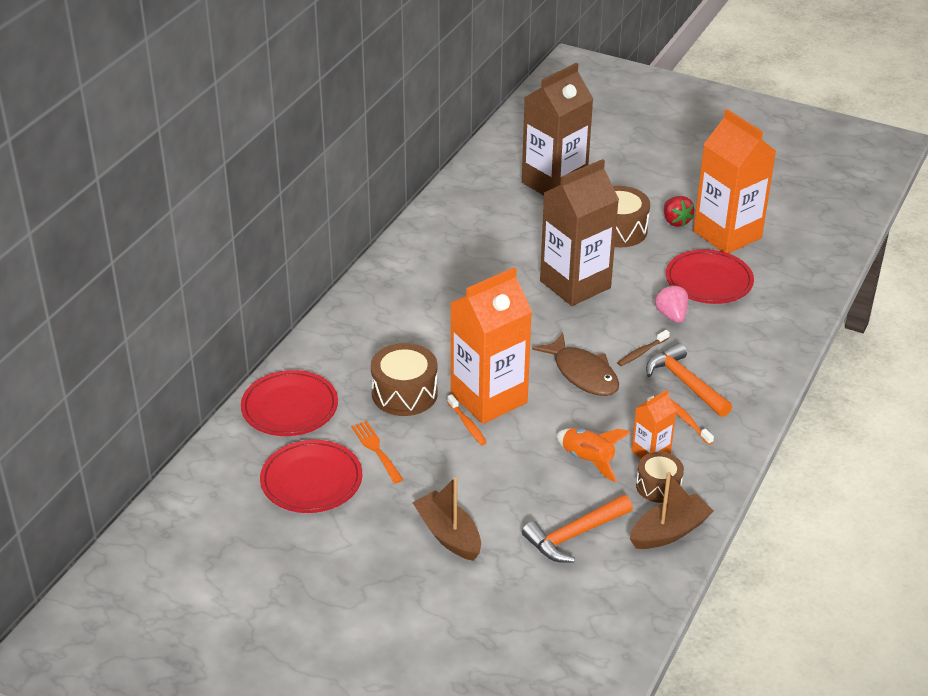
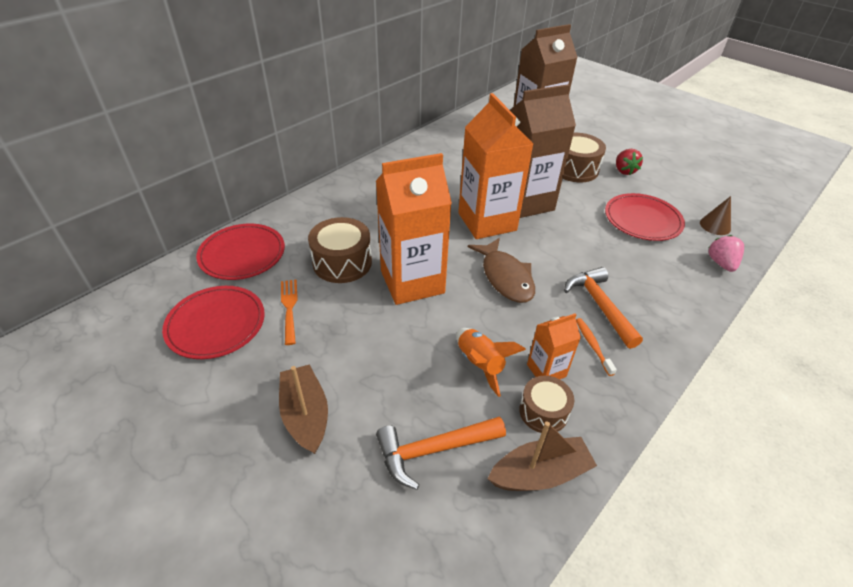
camera: 15 degrees right, 5 degrees up
(467, 424) = (381, 302): orange toothbrush -> none
(641, 352) = (566, 269): brown toothbrush -> none
(671, 315) = (602, 242): pink strawberry -> pink strawberry (721, 263)
(727, 234) = (666, 187): orange carton -> orange carton (487, 222)
(786, 272) = (715, 225): none -> brown cone

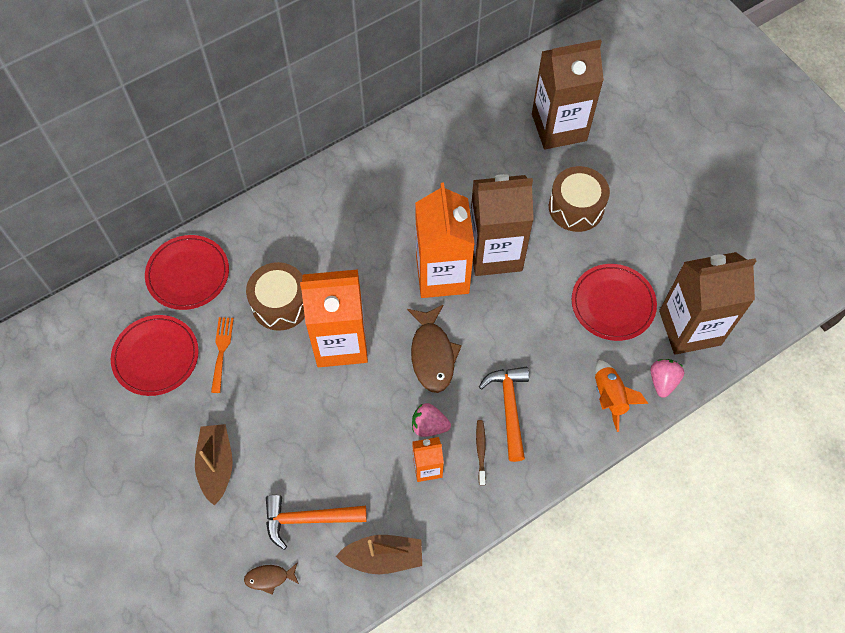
camera: 15 degrees right, 20 degrees up
(406, 533) = (269, 578): none -> brown fish
(480, 364) = (372, 448): orange rocket -> orange rocket (610, 397)
(530, 334) = (429, 426): none -> pink strawberry
(543, 412) = (408, 506): brown drum -> none
(592, 345) = (481, 451): orange toothbrush -> brown toothbrush
(624, 171) = (634, 221): red strawberry -> none
(715, 225) = (689, 328): brown cone -> brown carton

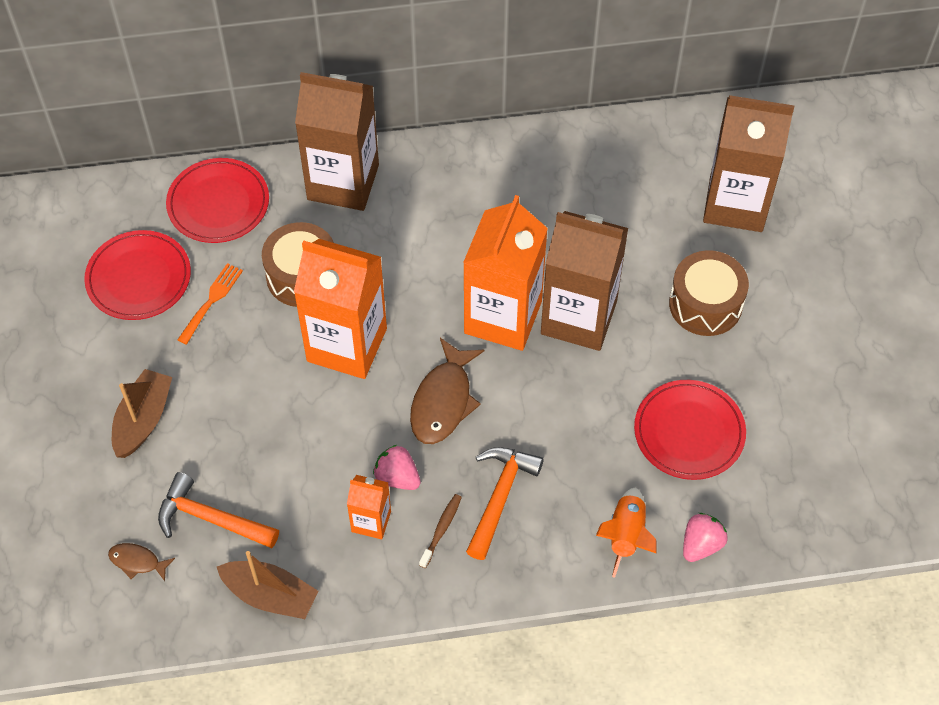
camera: 25 degrees right, 5 degrees down
(689, 328) = (769, 498): brown carton -> brown carton (343, 182)

